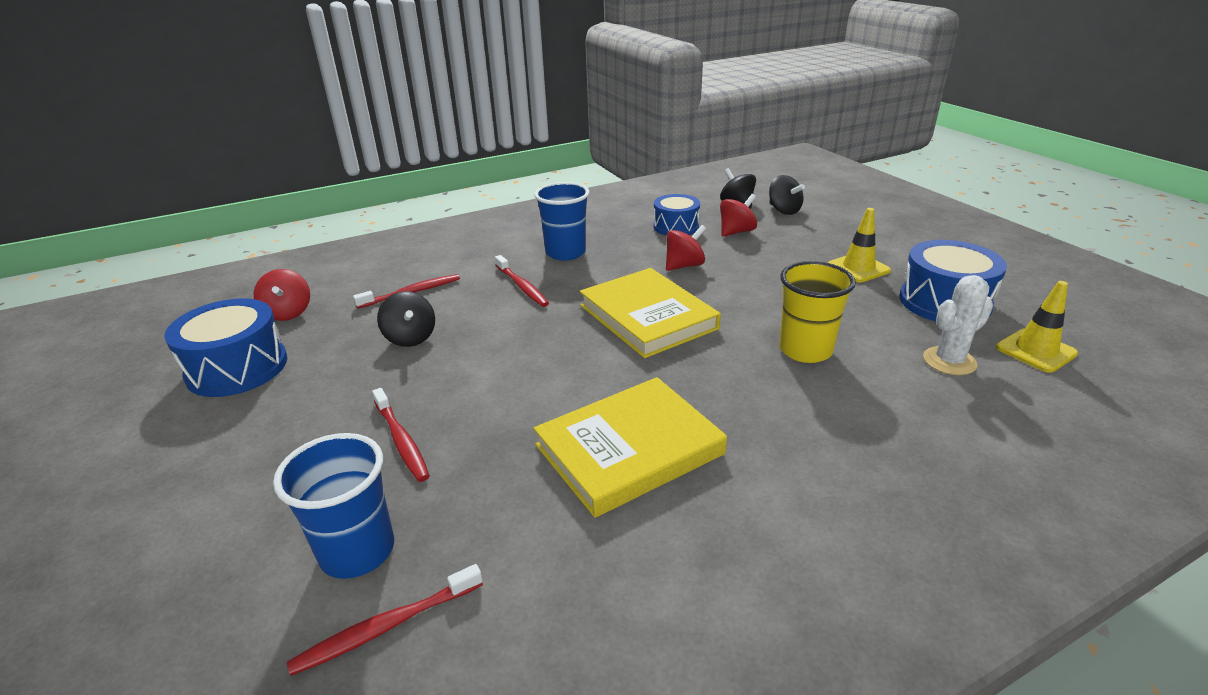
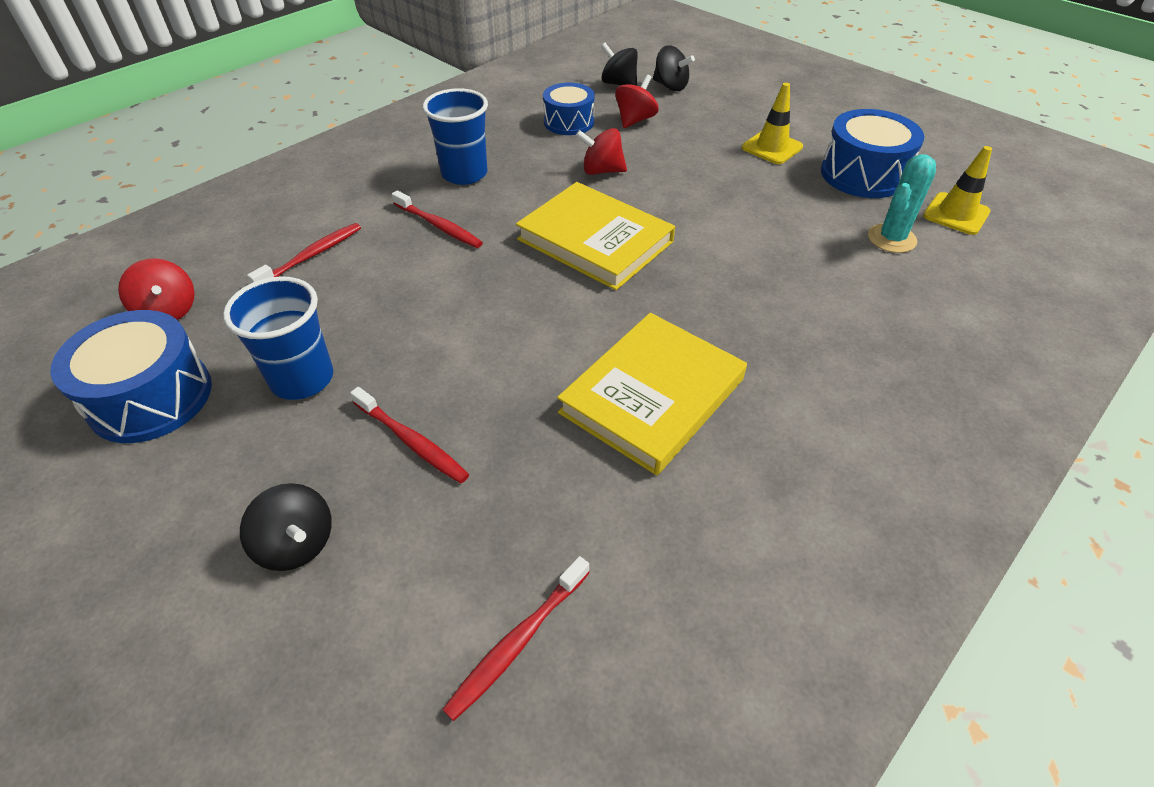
camera: 20 degrees left, 15 degrees up
(357, 551) = (440, 575): blue cup -> blue cup (302, 379)
(410, 338) = (346, 315): black spinning top -> black spinning top (297, 544)
(684, 265) = (601, 171): red spinning top -> red spinning top turned 120 degrees counterclockwise
(805, 350) = (764, 251): yellow cup -> none
(949, 361) = (891, 239): white cactus -> turquoise cactus

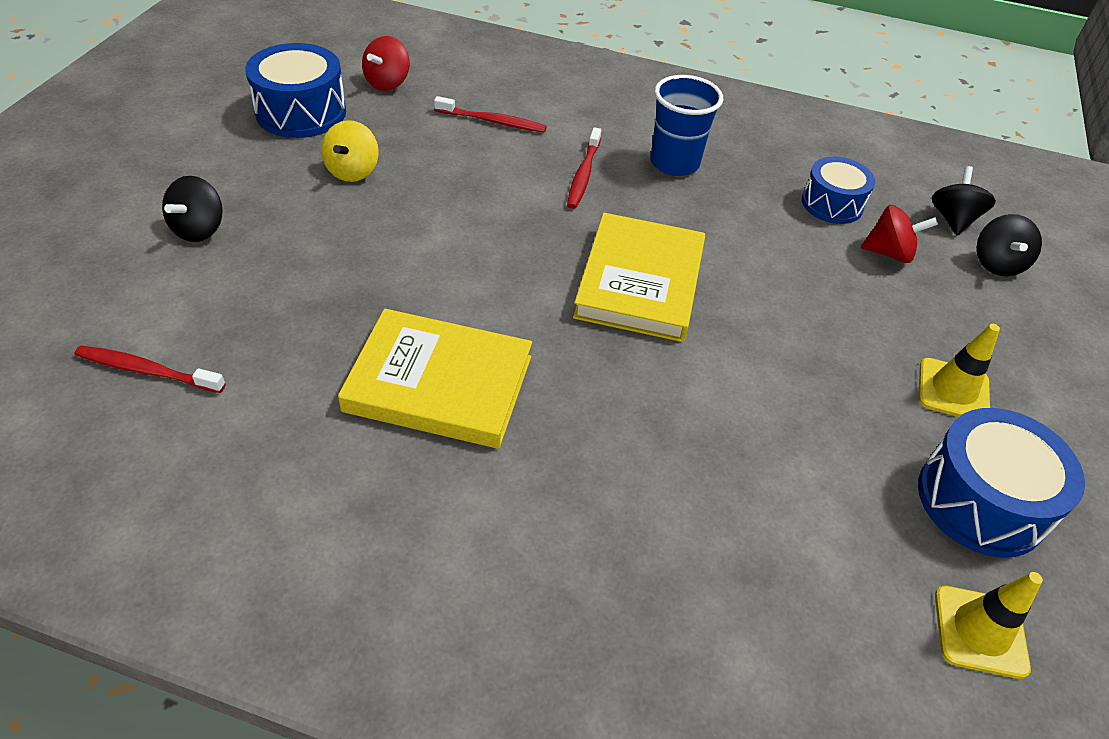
camera: 60 degrees right, 0 degrees up
(302, 379) = (352, 171): blue cup -> yellow spinning top
(411, 441) = (315, 250): red toothbrush -> none
(601, 171) = (764, 254): red spinning top -> none
(891, 239) = (853, 555): turquoise cactus -> none

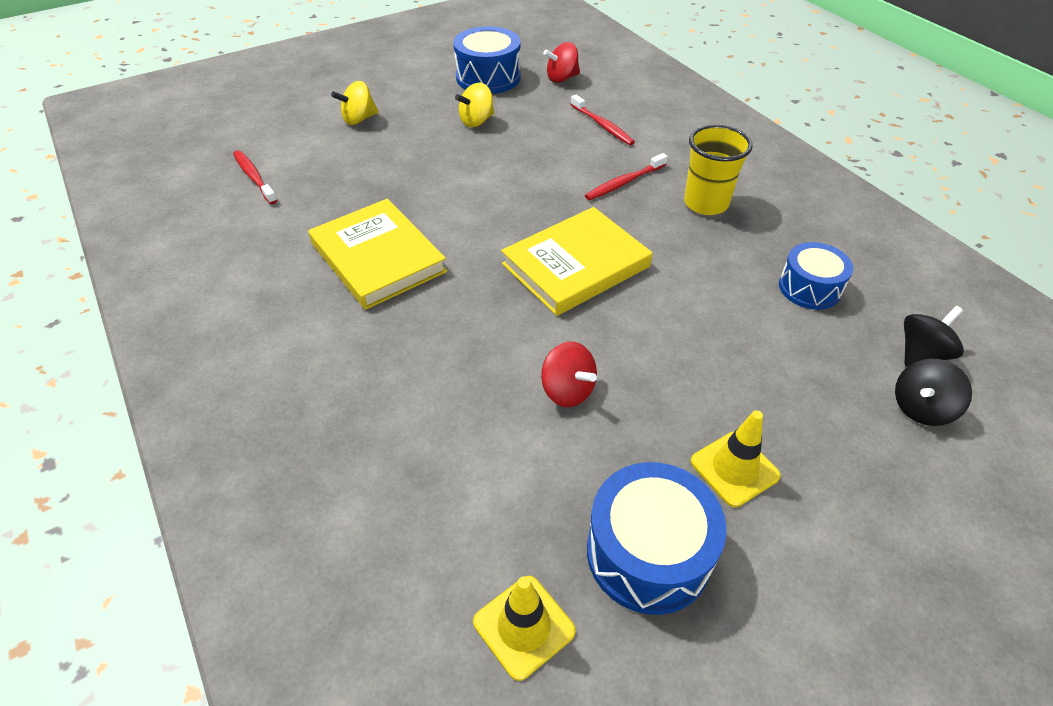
camera: 45 degrees right, 0 degrees up
(199, 229) = (359, 119): black spinning top -> yellow spinning top
(674, 163) = (706, 203): blue cup -> yellow cup
(889, 253) = (815, 346): red spinning top -> red spinning top (567, 390)

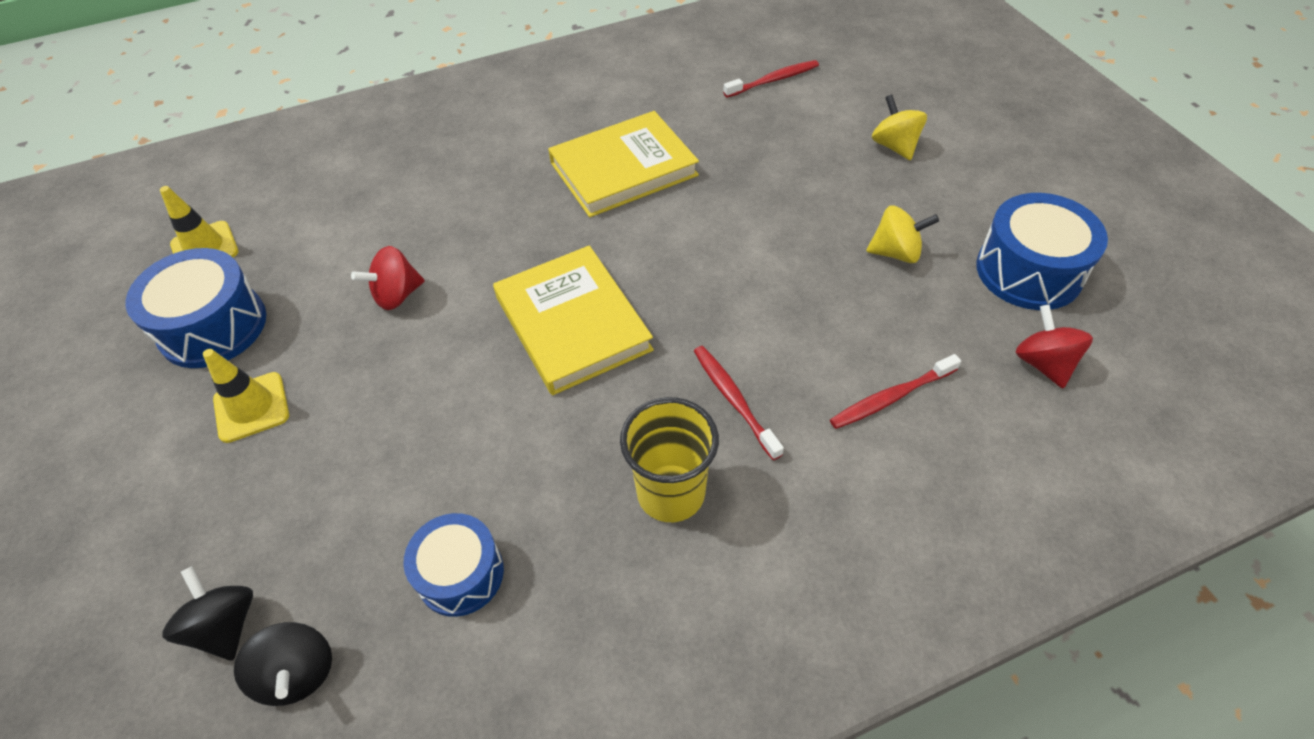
camera: 100 degrees right, 5 degrees up
(476, 121) = (896, 252): yellow spinning top -> yellow spinning top turned 120 degrees clockwise

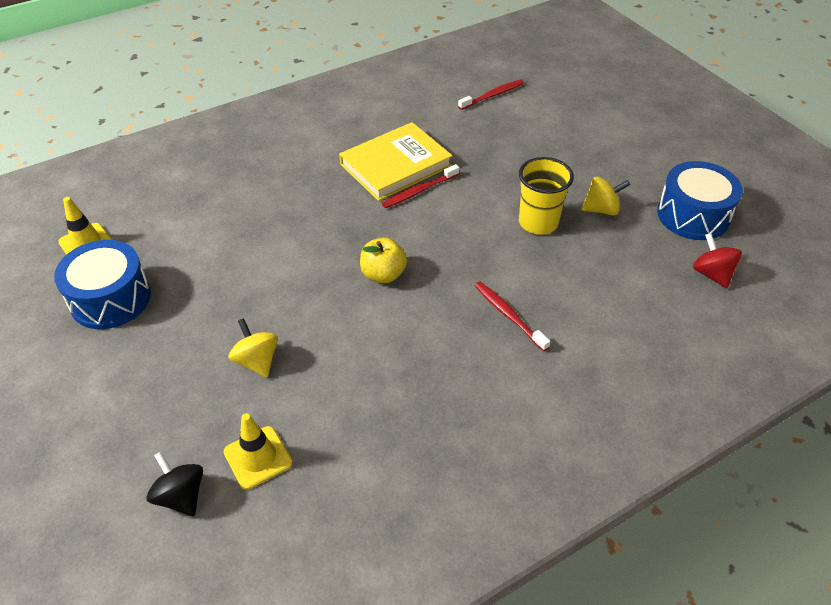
camera: 10 degrees left, 5 degrees down
(251, 407) = (157, 352): yellow traffic cone -> yellow traffic cone (258, 457)
(298, 673) = (243, 519): black spinning top -> none
(397, 295) = (247, 265): red spinning top -> none
(460, 574) = (342, 445): blue drum -> none
(573, 323) = (383, 274): yellow book -> yellow apple
(671, 493) = (477, 379): yellow cup -> yellow cup (538, 223)
(891, 397) = (615, 304): red toothbrush -> red toothbrush (419, 191)
(894, 146) = (587, 137): yellow spinning top -> yellow spinning top (257, 361)

